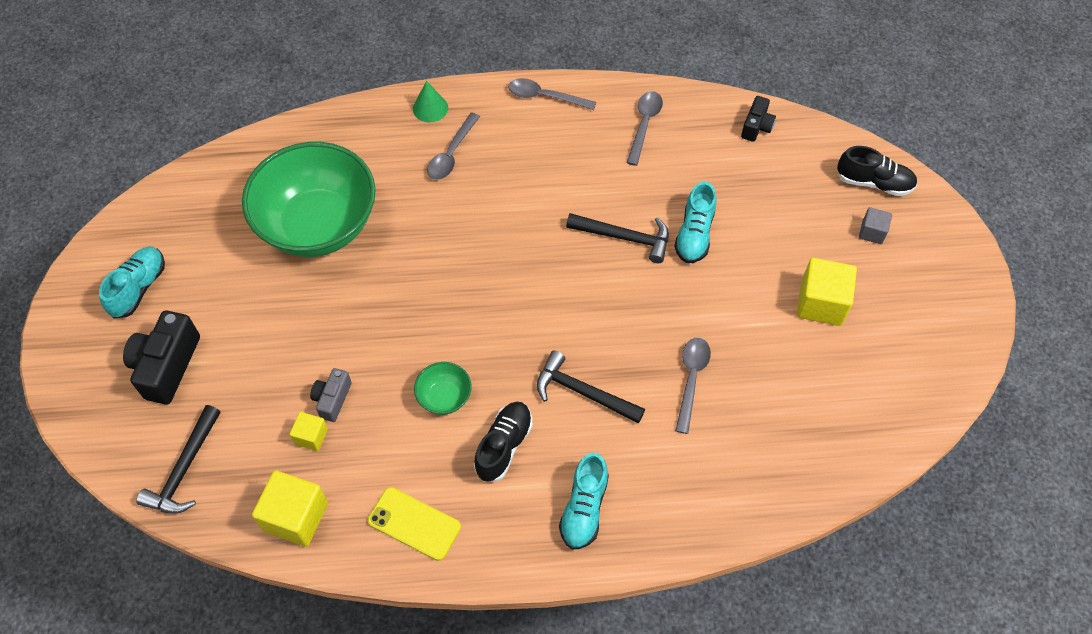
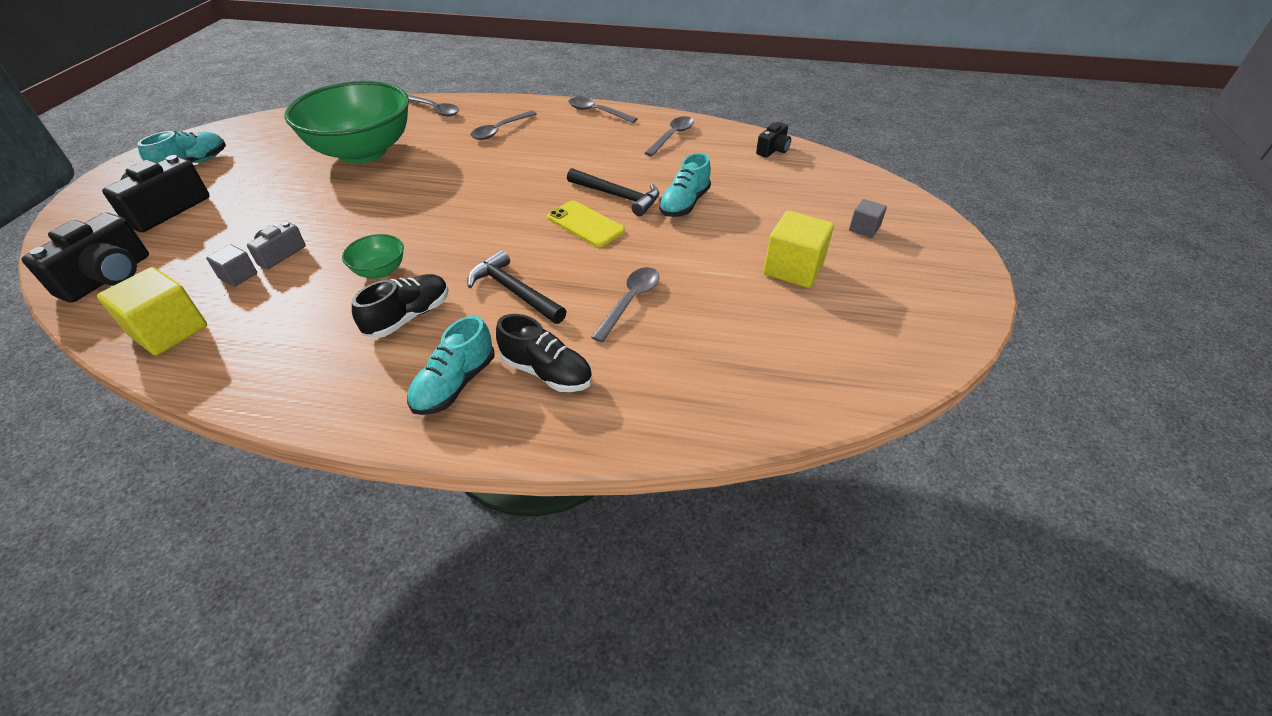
camera: 15 degrees right, 15 degrees down
(184, 469) = (109, 277): black hammer -> black camera
(311, 436) = (238, 276): yellow cube -> grey cube
(356, 131) = (435, 110): none -> grey spoon
(414, 523) = (273, 360): yellow phone -> yellow phone (585, 224)
(430, 108) = (501, 106): green cone -> none
(873, 182) = (875, 197): black shoe -> black shoe (546, 372)

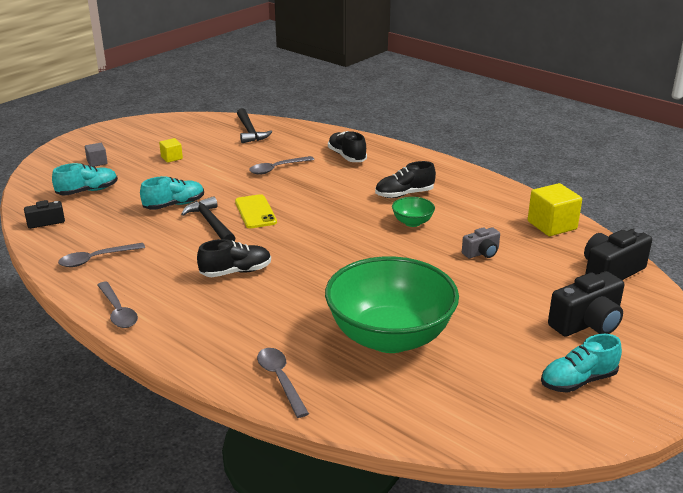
camera: 150 degrees left, 15 degrees down
(238, 276) = (511, 246): grey cube -> none
(455, 384) = (393, 163): turquoise shoe -> turquoise shoe (87, 191)
(500, 130) = (236, 320): grey spoon -> none
(514, 291) = (335, 190): black hammer -> black hammer (250, 131)
(538, 161) = (236, 272): none -> black shoe
(793, 269) = (171, 158): yellow cube -> yellow cube, size x0.54

